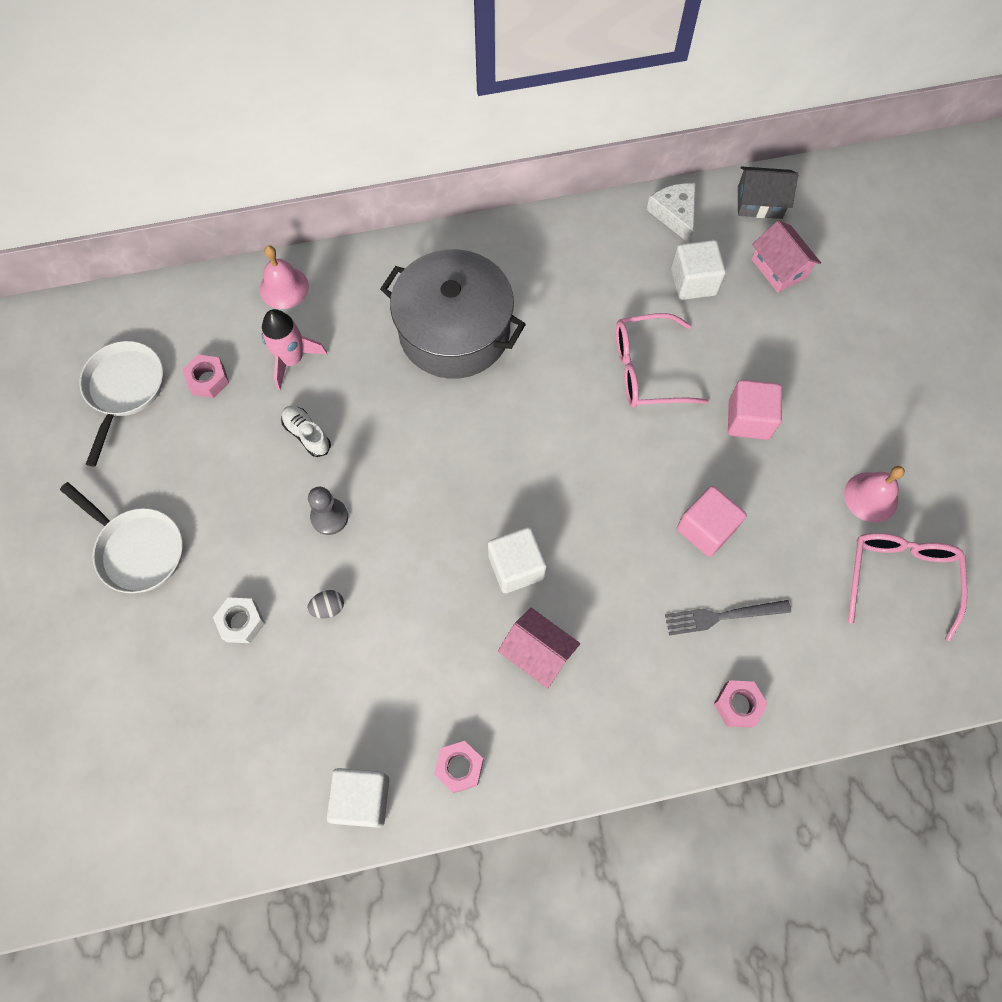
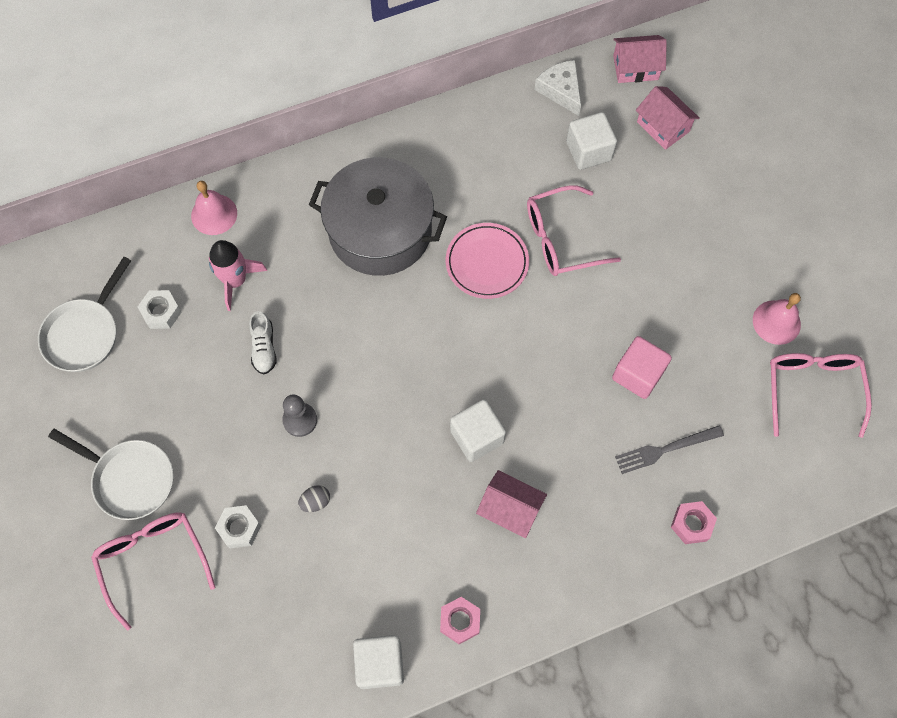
camera: 10 degrees left, 0 degrees up
(124, 389) = (85, 334): white pan -> white pan turned 150 degrees counterclockwise
(142, 640) = (153, 560): none -> pink glasses
(208, 380) = (161, 312): pink nut -> white nut
(307, 434) = (264, 348): white shoe -> white shoe turned 135 degrees counterclockwise
(562, 382) = (487, 263): none -> pink plate
(748, 419) = (659, 270): pink cube -> none
(759, 202) = (635, 67): grey house -> pink house

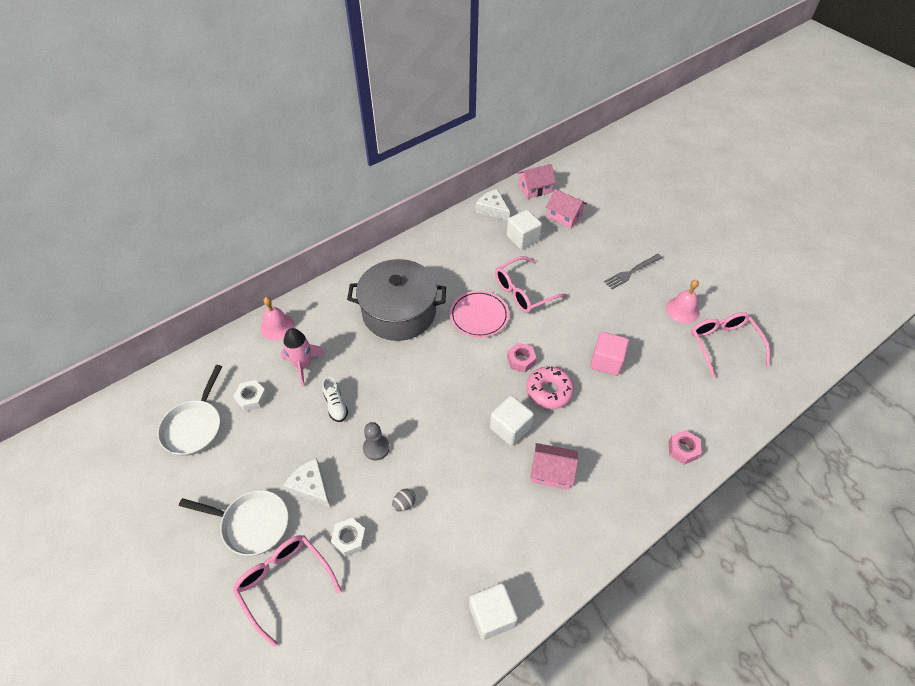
camera: 15 degrees left, 15 degrees down
(209, 450) = (311, 486): none -> white cheese
(460, 621) = (543, 564): pink nut -> pink nut (521, 360)
(544, 398) = (549, 391): none -> pink donut
(665, 449) = (644, 404): grey fork -> grey fork (632, 272)

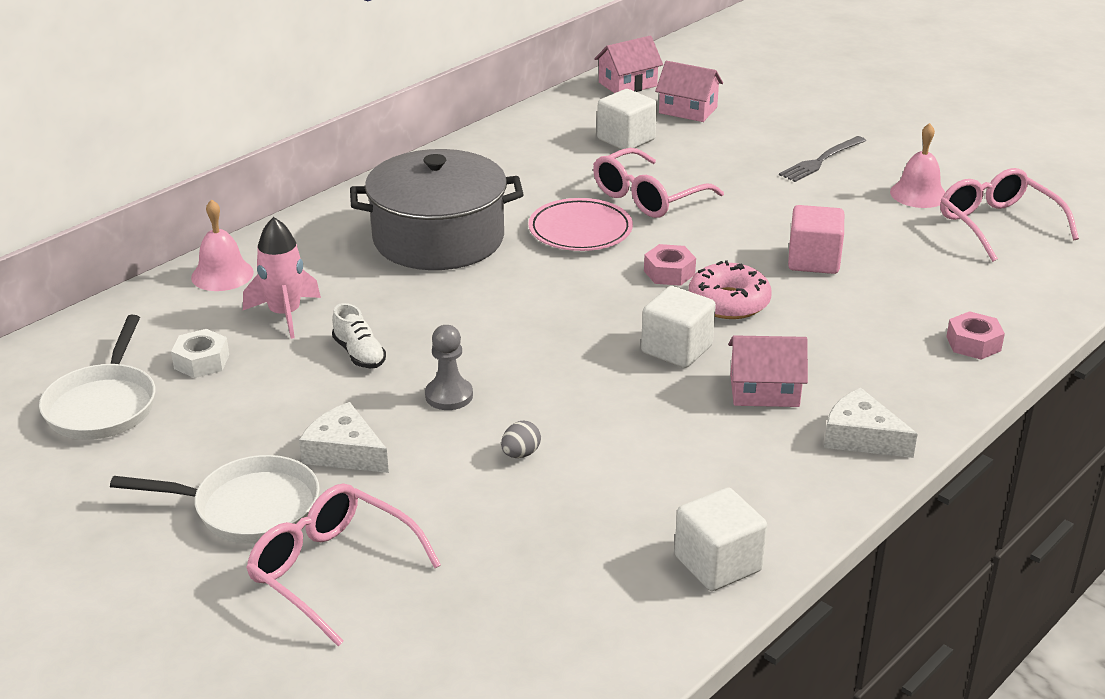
camera: 10 degrees left, 20 degrees down
(349, 539) = (435, 505): white nut -> none
(492, 209) = (563, 112): white cheese -> white cheese (861, 437)

